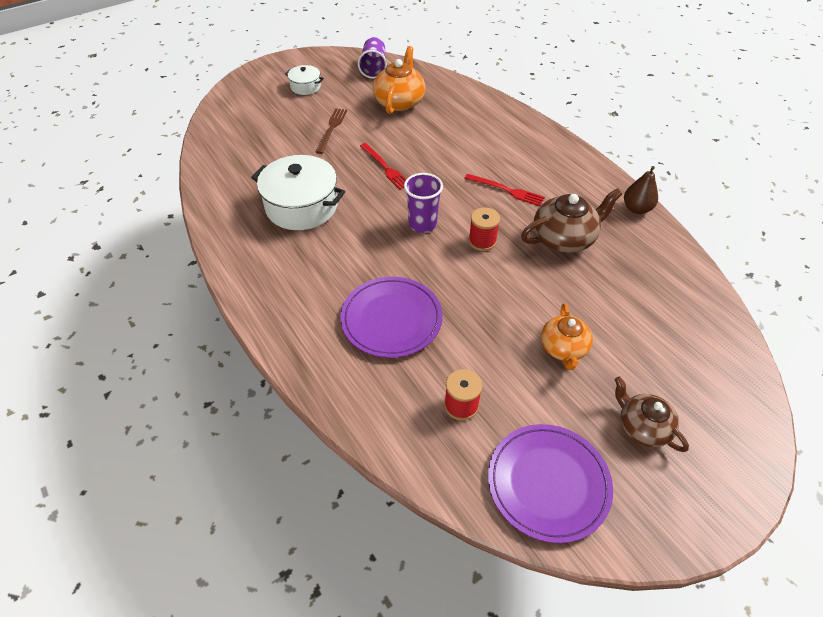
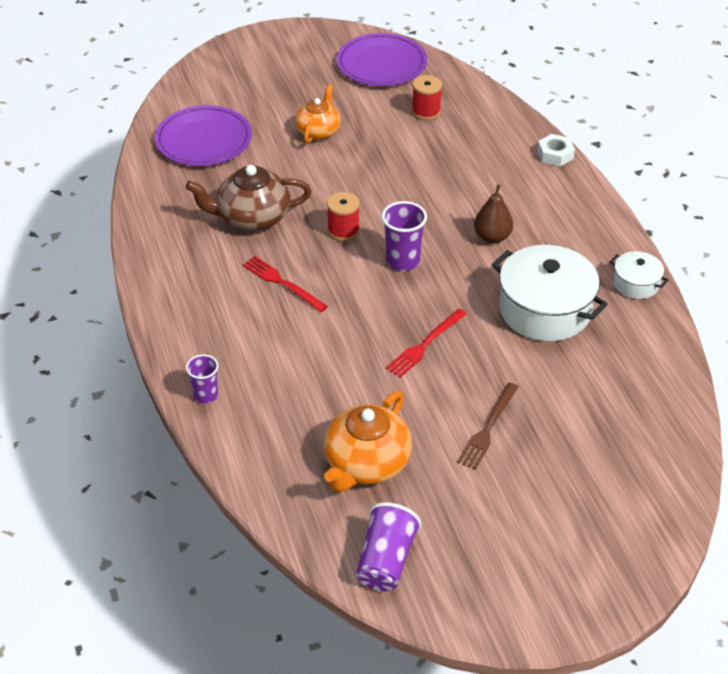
camera: 165 degrees left, 5 degrees down
(304, 370) = (555, 154): none -> white nut
(305, 87) = (520, 535): white pot -> white pot (636, 283)
(385, 167) = (425, 345): red fork -> red fork turned 120 degrees counterclockwise
(391, 319) = (466, 178): purple plate -> purple plate (204, 140)
(512, 117) = (206, 395): none -> purple cup
(636, 208) = (146, 233): brown pear -> brown pear (492, 237)
(642, 427) = (291, 78): brown teapot -> none

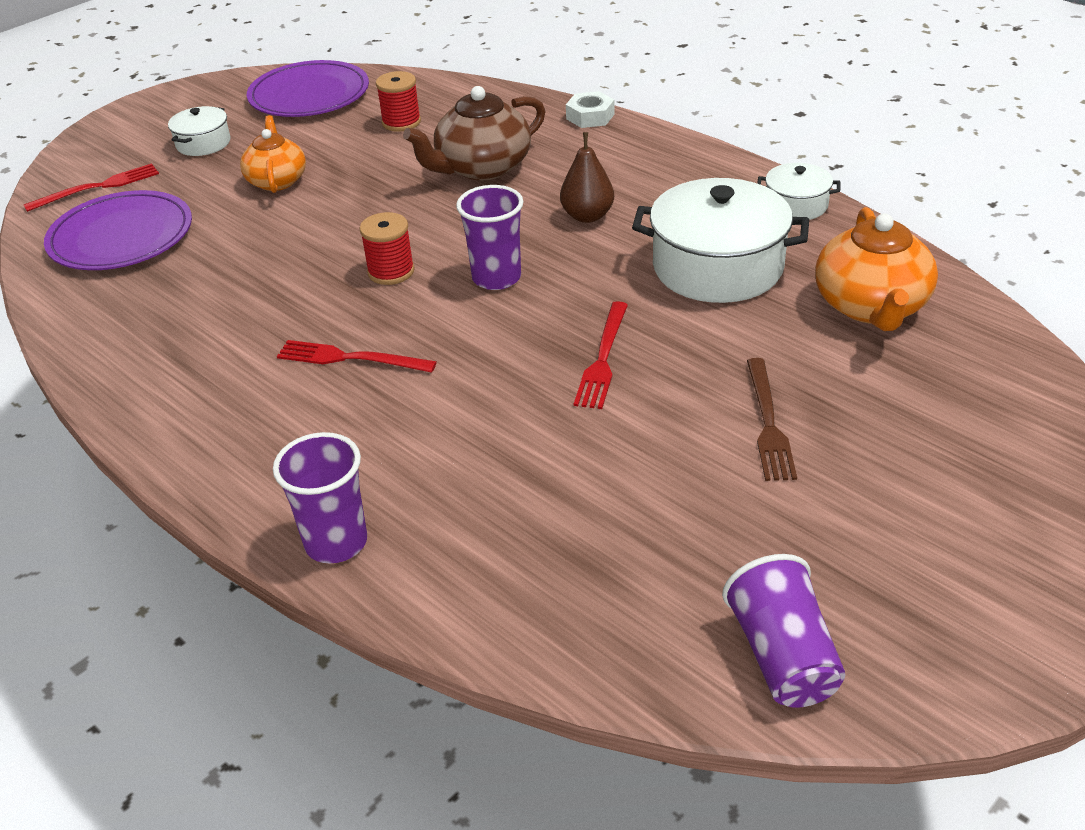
camera: 25 degrees left, 5 degrees down
(206, 395) = (336, 542): purple cup -> purple cup, size x1.53
(210, 95) = (98, 187): none -> red fork
(252, 217) = (251, 298): brown teapot -> brown teapot (482, 168)
(291, 82) = (203, 143): none -> white pot
(366, 463) = (645, 535): orange teapot -> orange teapot (871, 306)

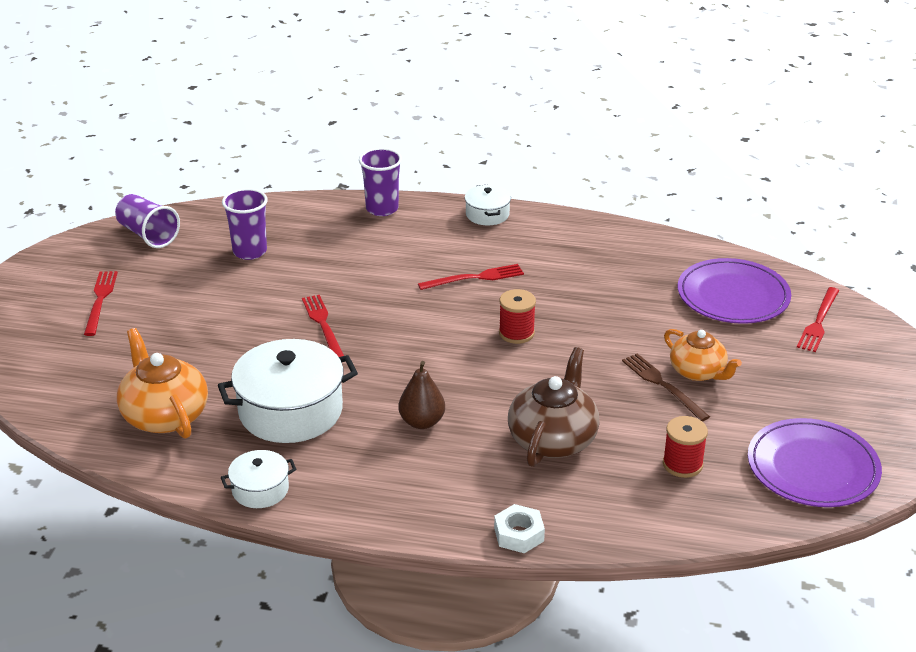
camera: 145 degrees right, 5 degrees down
(203, 143) = (812, 384): white pot -> white pot (487, 214)
(496, 278) = (440, 352): purple cup -> purple cup (250, 251)
(768, 423) = (200, 321): brown fork -> brown fork (663, 385)
(916, 522) = (100, 300): none -> red fork

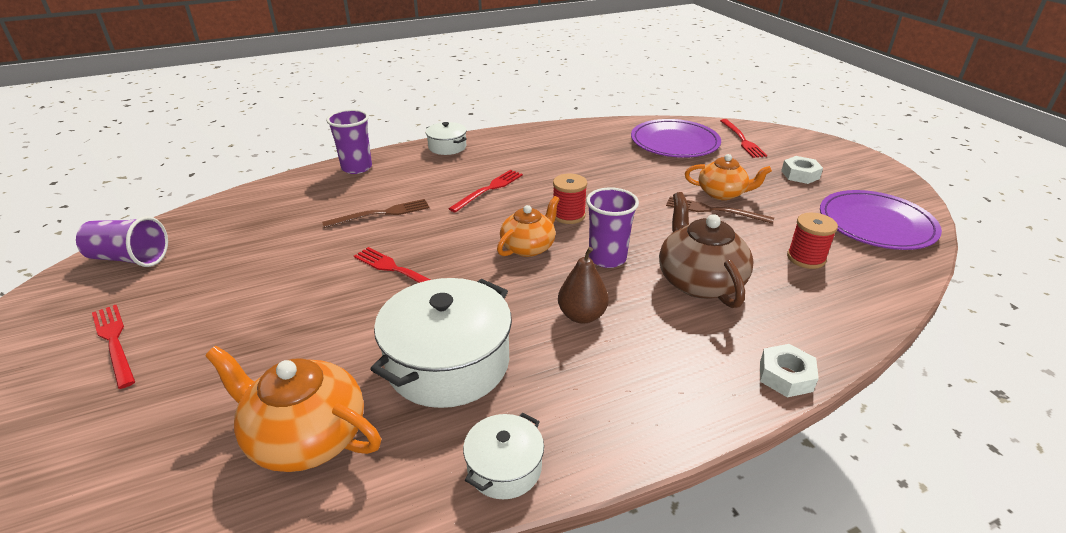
camera: 35 degrees left, 0 degrees up
(250, 251) = (261, 236): purple cup -> purple cup (607, 258)
(358, 267) = (381, 214): none -> brown fork
(446, 348) = (528, 247): none -> orange teapot
(819, 387) = (800, 175): none -> white nut

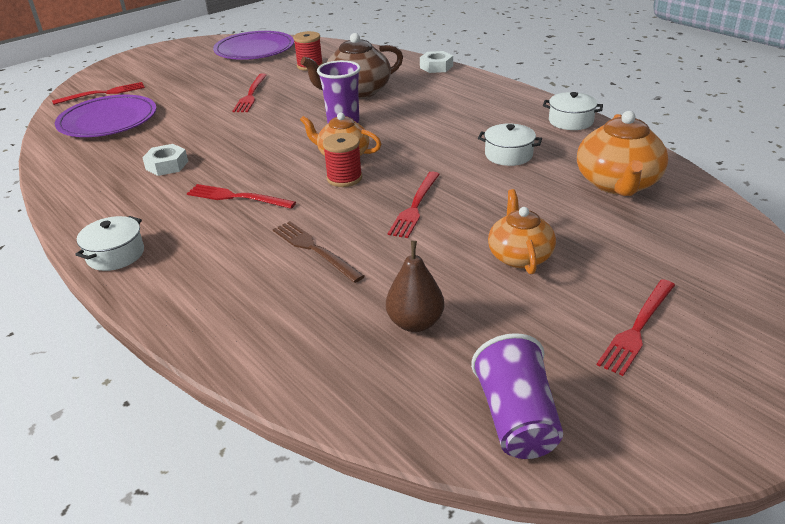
camera: 105 degrees left, 0 degrees up
(356, 168) = (191, 313): purple cup -> none
(448, 363) = (508, 155): white pot -> white pot, size x0.51
(568, 215) = (279, 148): red spool -> red spool (344, 178)
(582, 316) = (422, 121): brown pear -> brown pear (415, 323)
(714, 210) = (251, 95): brown fork -> red fork
(722, 193) = (219, 94): orange teapot -> orange teapot (519, 256)
(800, 175) = (178, 71): white nut -> white nut (167, 165)

